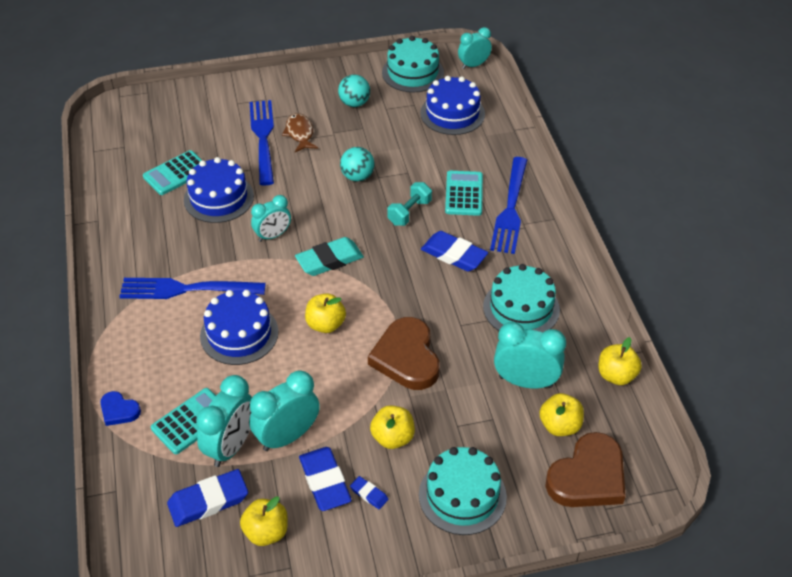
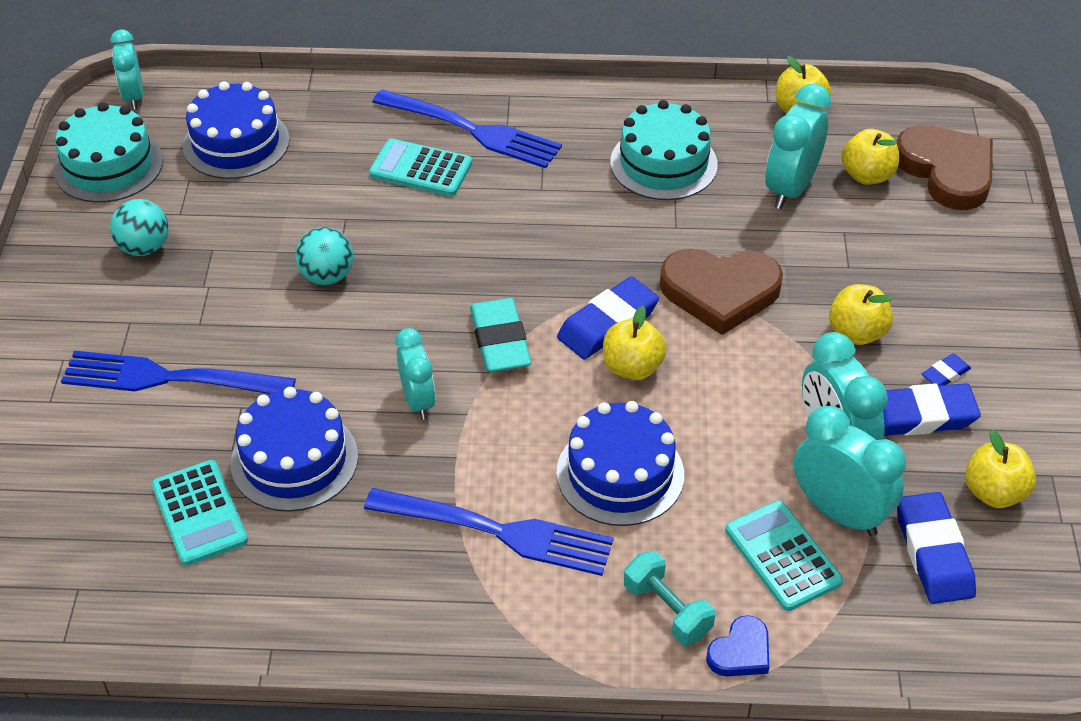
camera: 75 degrees left, 0 degrees up
(186, 289) = (499, 532): blue fork -> blue fork turned 90 degrees counterclockwise
(300, 133) = (183, 328): brown fish -> none
(409, 212) = (434, 233): turquoise dumbbell -> turquoise dumbbell (667, 610)
(454, 255) = (541, 205): blue eraser -> blue eraser (608, 323)
(462, 495) = (959, 285): turquoise cake -> none

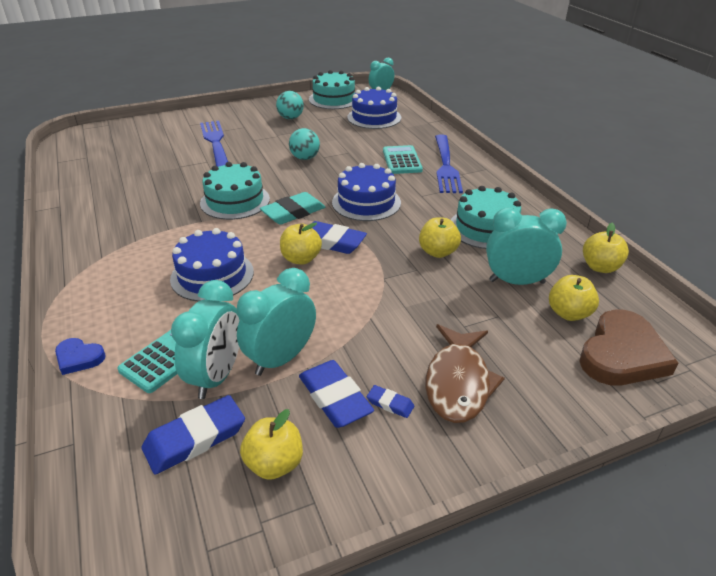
camera: 65 degrees right, 10 degrees down
(199, 513) = (137, 169): turquoise calculator -> none
(294, 460) = (179, 181): blue cake -> blue cake (366, 202)
(418, 401) = (235, 201): turquoise clock -> turquoise cake
(499, 532) = (152, 247): blue fork -> none
(667, 610) = (108, 319): turquoise dumbbell -> none
(720, 292) = (391, 276): brown heart -> none
(856, 333) = (399, 345): yellow apple -> yellow apple (438, 252)
(936, 309) = (458, 382): none -> brown fish

